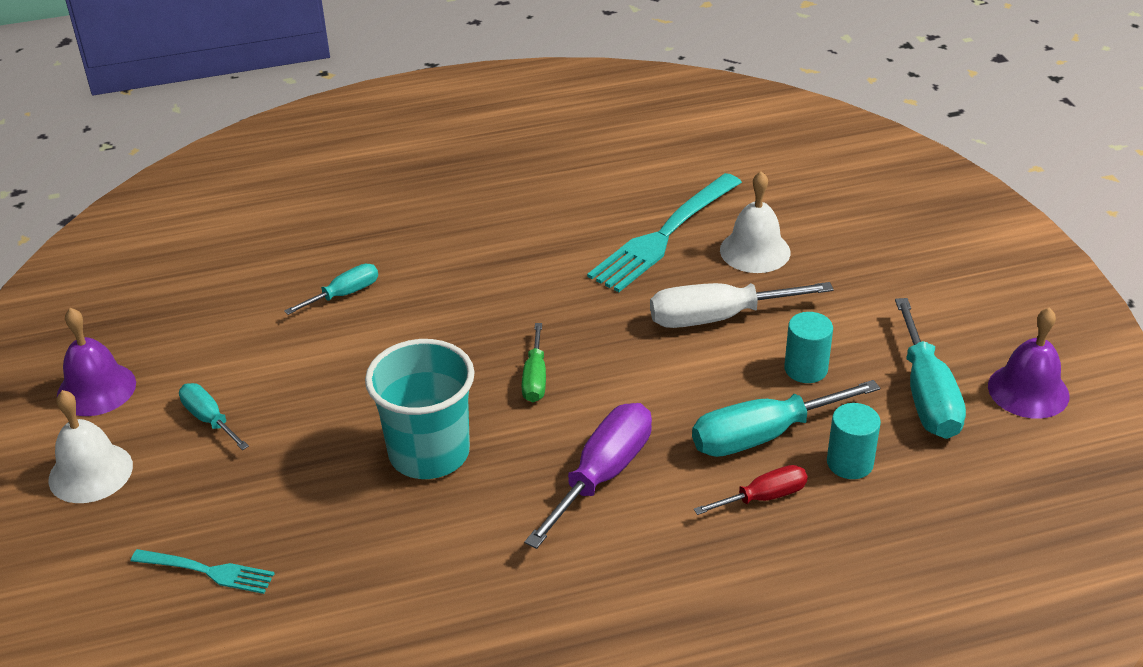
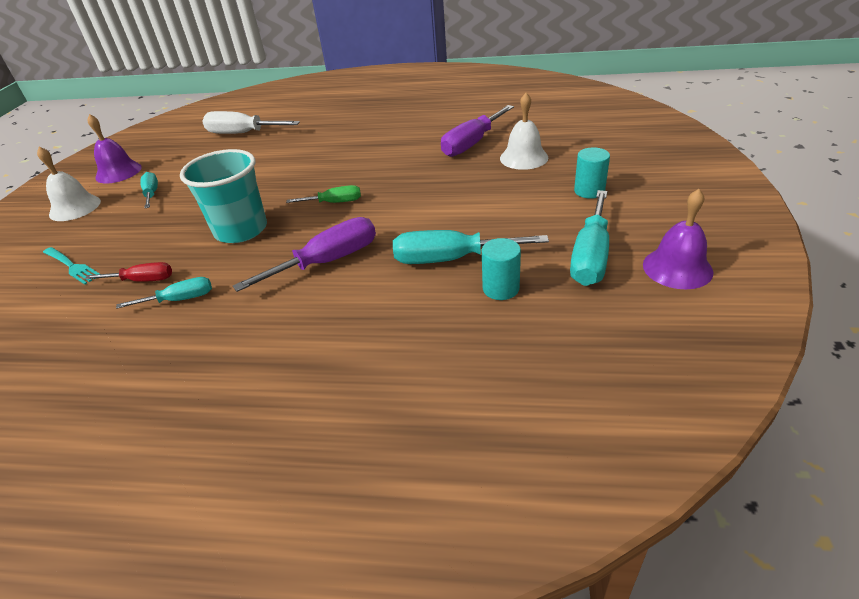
camera: 25 degrees right, 0 degrees up
(344, 294) = (272, 149): turquoise screwdriver -> turquoise screwdriver (180, 299)
(535, 378) = (335, 202): green screwdriver -> green screwdriver turned 120 degrees counterclockwise
(664, 236) = (472, 144): turquoise fork -> purple screwdriver
(717, 318) = (472, 188): white screwdriver -> white screwdriver (242, 133)
(763, 497) = (421, 297): red screwdriver -> red screwdriver (143, 280)
(805, 369) = (510, 225): turquoise cylinder -> turquoise cylinder (589, 191)

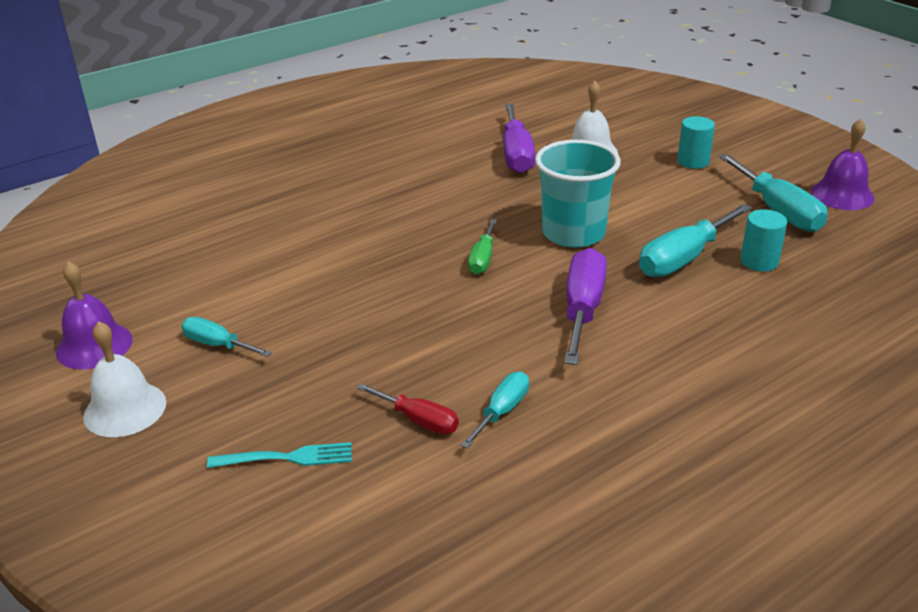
camera: 45 degrees left, 5 degrees down
(143, 280) = (419, 420): red screwdriver -> red screwdriver turned 75 degrees clockwise
(241, 230) = (430, 326): turquoise cup -> turquoise cup (573, 233)
(242, 133) = (198, 234): white screwdriver -> none
(335, 202) = (482, 259): green screwdriver -> green screwdriver turned 150 degrees clockwise

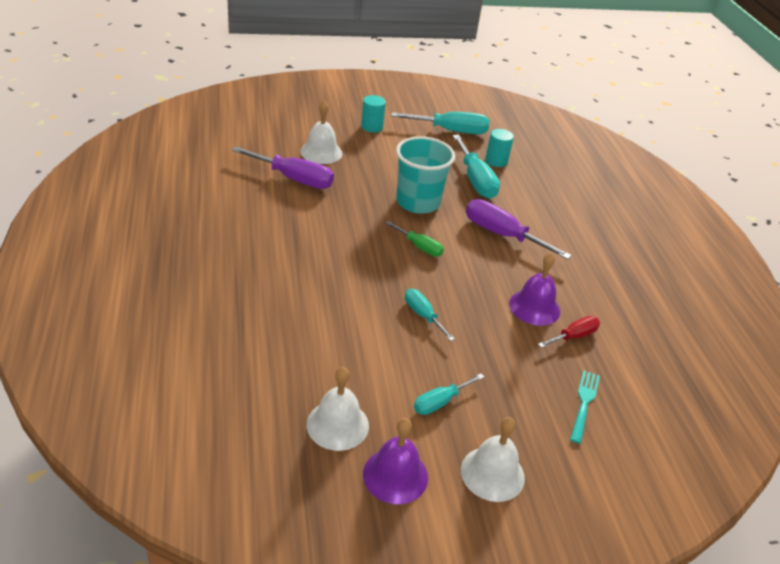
camera: 70 degrees left, 5 degrees up
(147, 293) = (337, 425): none -> white bell
(502, 411) = (581, 302): turquoise screwdriver -> turquoise screwdriver (423, 315)
(842, 195) = (451, 107): purple bell -> purple bell (534, 307)

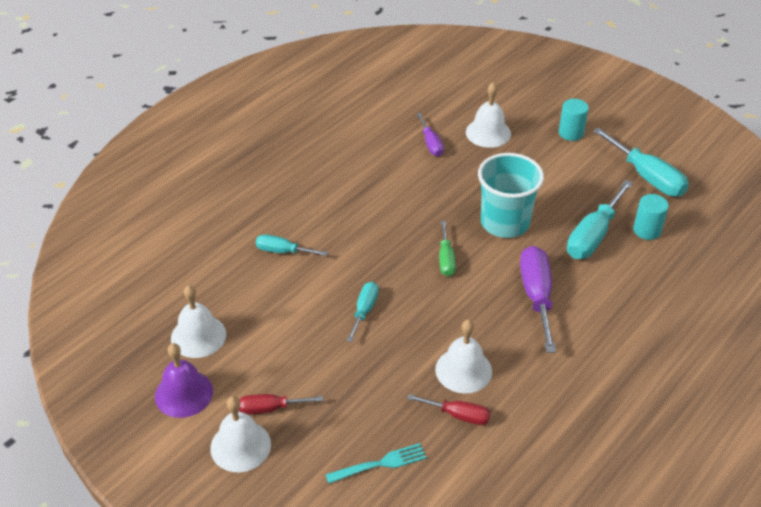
camera: 55 degrees right, 5 degrees up
(294, 179) = (431, 144): purple screwdriver -> purple screwdriver, size x0.58
(440, 402) = (280, 376): turquoise screwdriver -> turquoise screwdriver (283, 251)
(469, 430) = (270, 408): none -> red screwdriver
(534, 307) = (463, 370): purple bell -> white bell

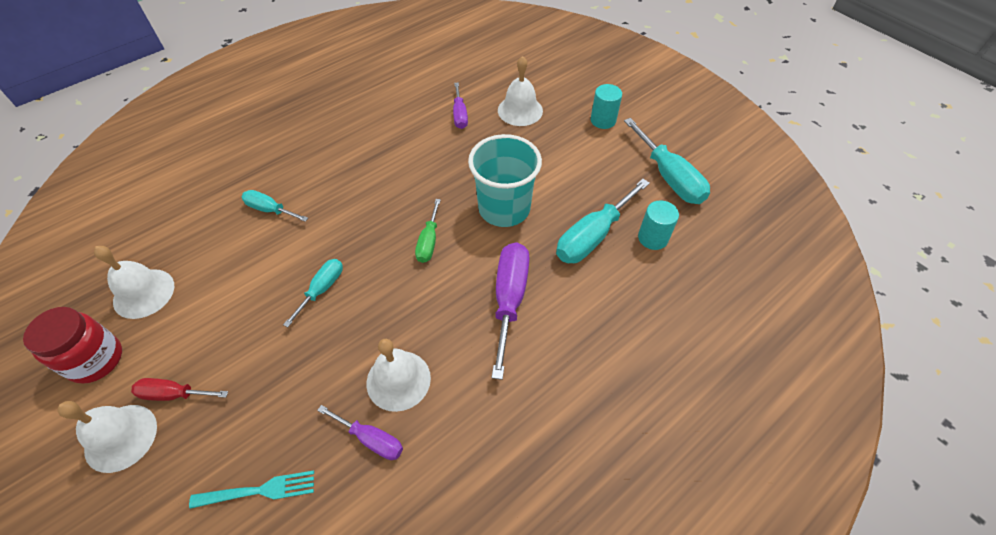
camera: 10 degrees right, 10 degrees up
(184, 393) = (96, 360): purple bell -> red jar
(458, 415) = (371, 439): red screwdriver -> purple screwdriver

